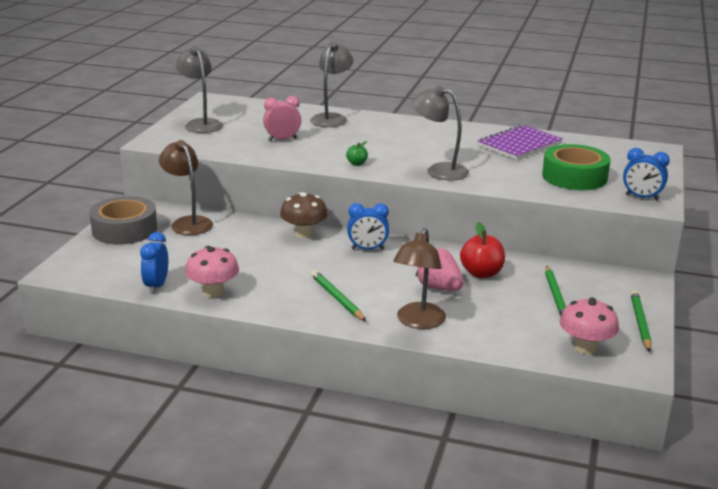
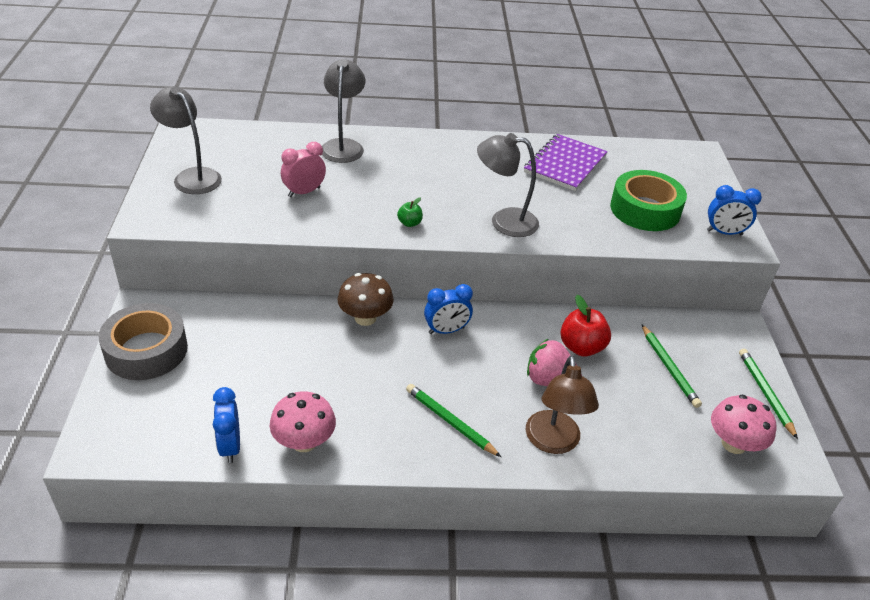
camera: 20 degrees left, 15 degrees up
(188, 222) = (221, 323): brown lamp -> none

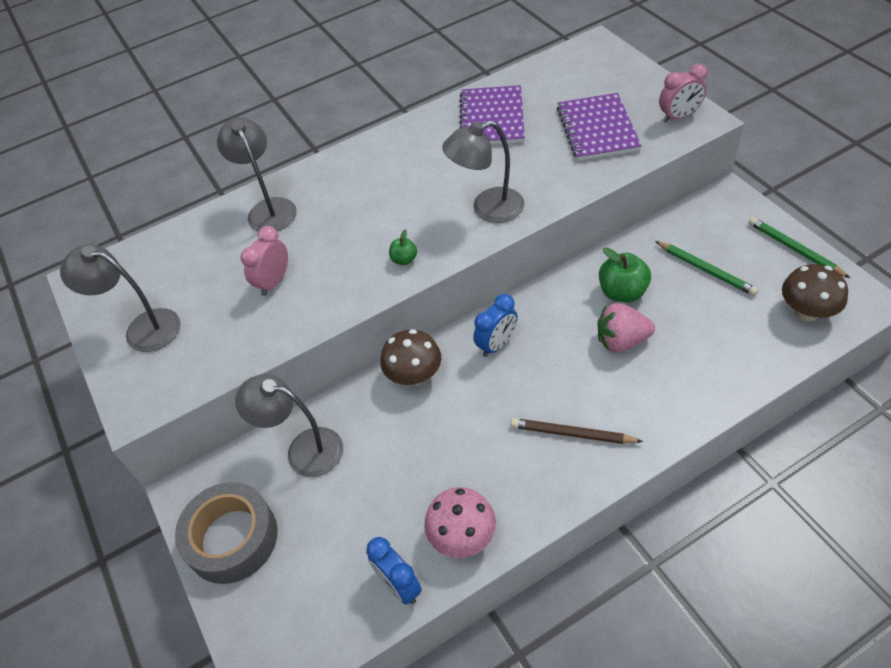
camera: 20 degrees left, 10 degrees up
(244, 322) = (304, 449): none -> grey lamp
(450, 421) = (572, 434): green pencil -> brown pencil
(553, 442) = (671, 399): brown lamp -> none
(581, 347) = (622, 292): red apple -> green apple
(645, 209) = (597, 129): green tape -> purple notebook
(724, 233) = (679, 117): blue clock -> pink clock
(733, 444) = (806, 311): pink mushroom -> brown mushroom

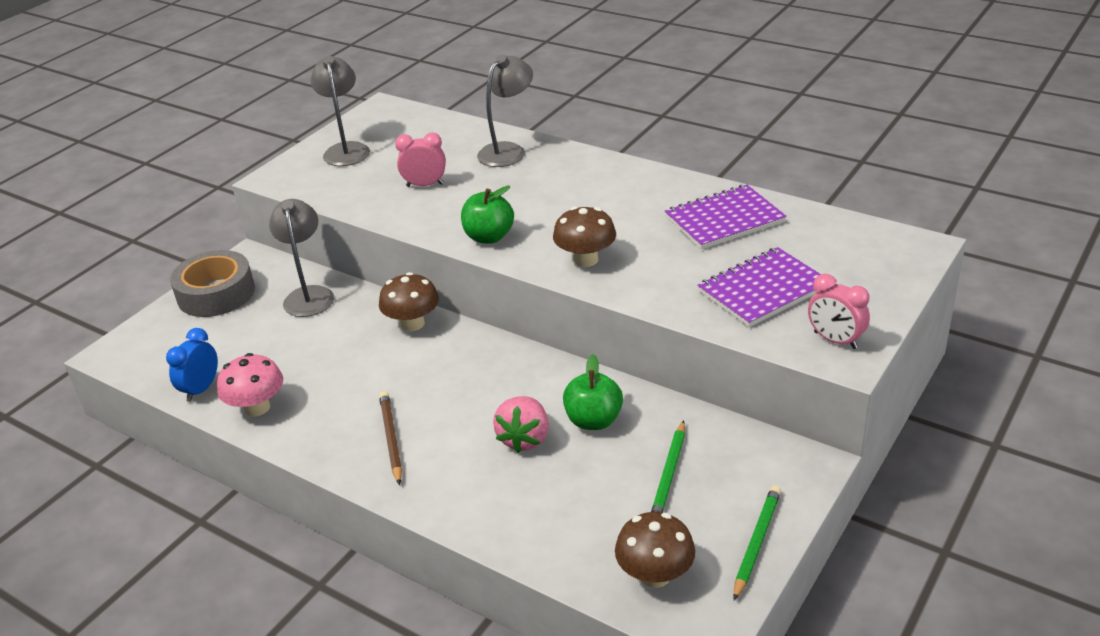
camera: 60 degrees right, 15 degrees down
(404, 259) = (489, 237): green apple -> green apple, size x1.88
(487, 209) = (585, 259): grey lamp -> brown mushroom
(497, 344) = (474, 359): blue clock -> none
(621, 341) = (524, 439): pink strawberry -> pink strawberry turned 135 degrees counterclockwise

